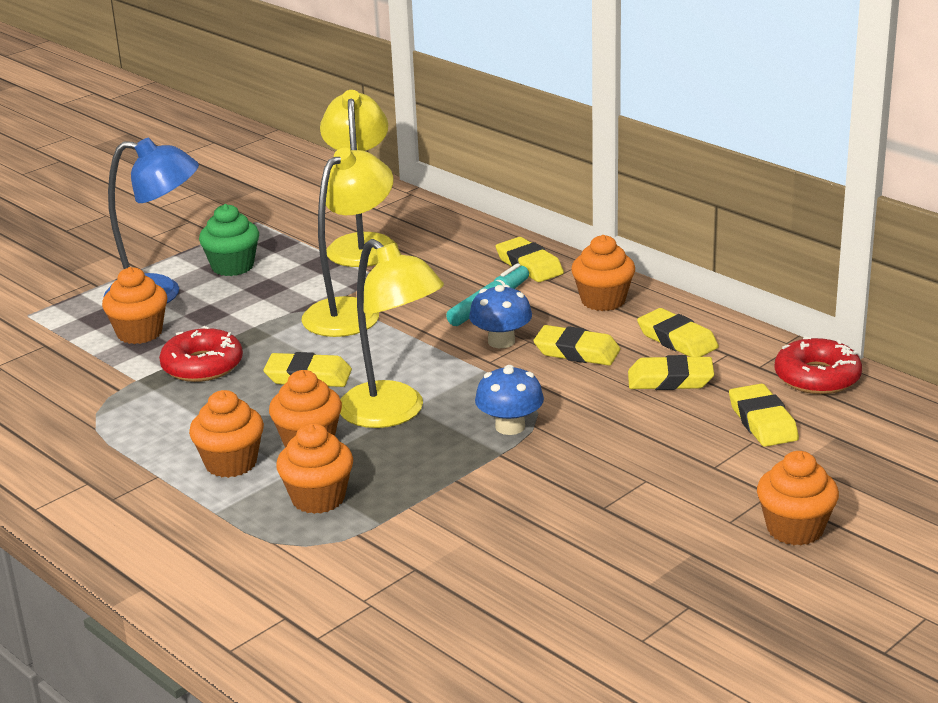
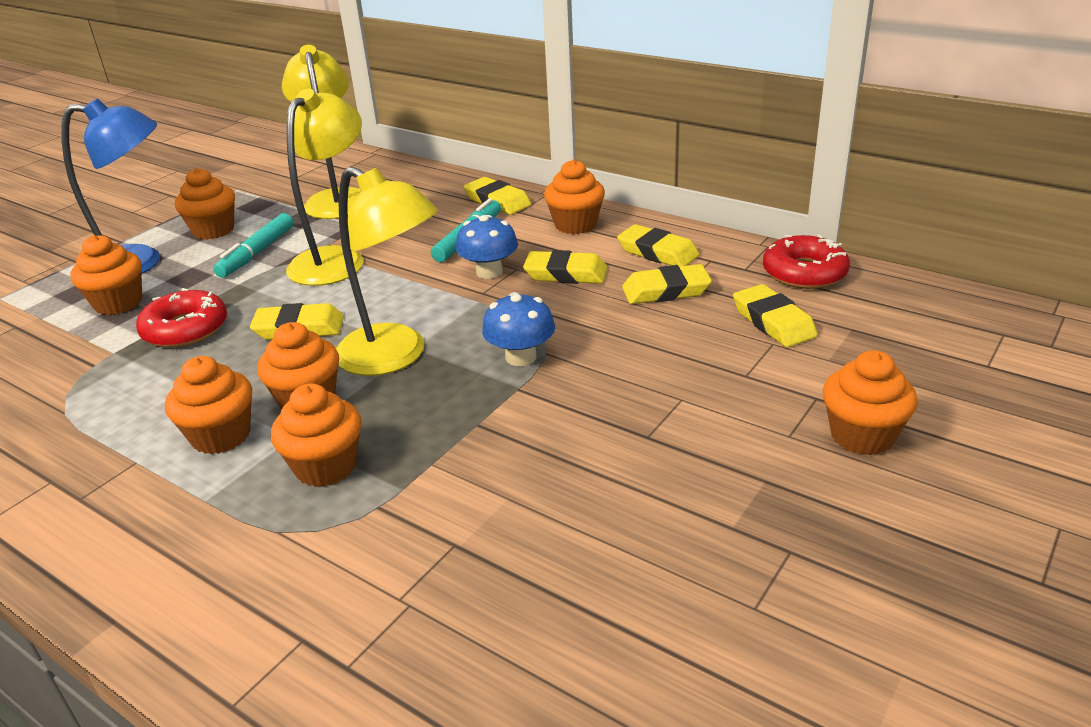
camera: 10 degrees left, 5 degrees up
(232, 267) = (213, 230): green cupcake -> orange cupcake
(275, 296) = (257, 253): none -> turquoise marker

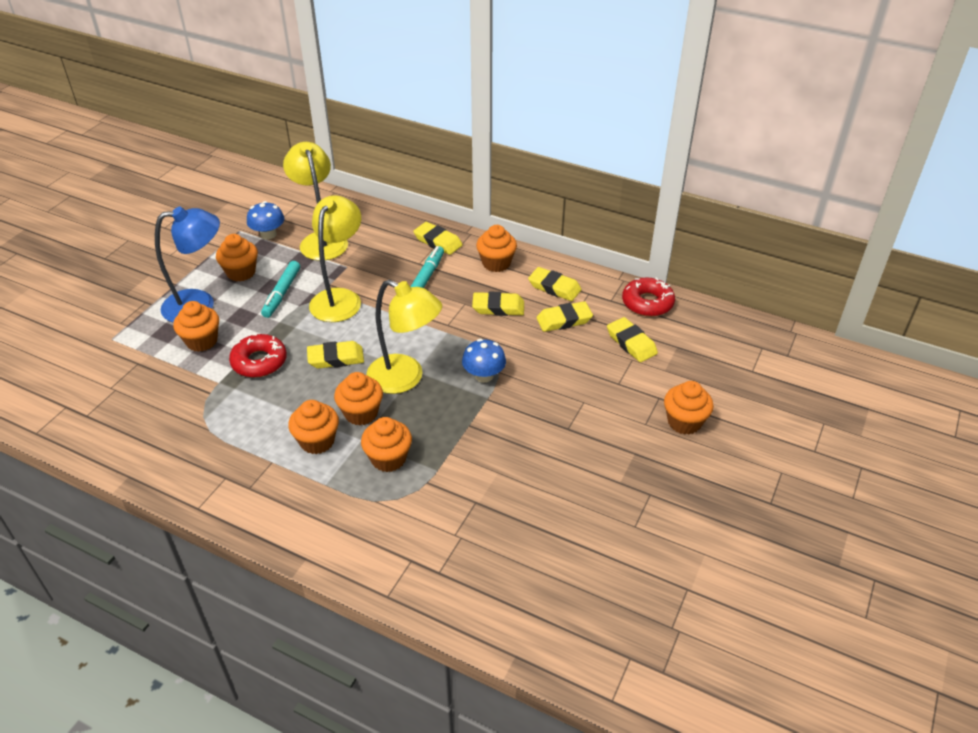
camera: 10 degrees left, 10 degrees up
(489, 272) = (448, 307): blue mushroom -> blue mushroom (268, 234)

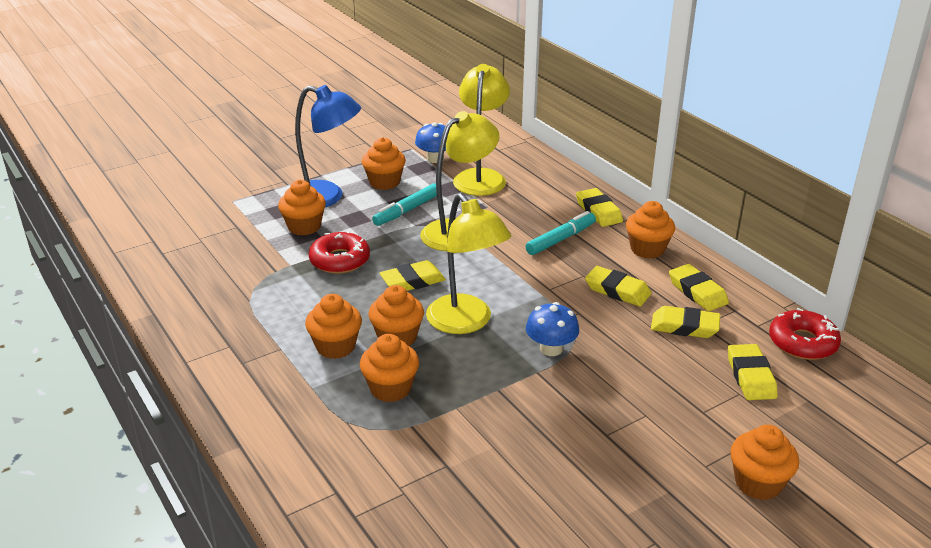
camera: 30 degrees right, 10 degrees down
(336, 358) = (412, 281): yellow eraser -> yellow eraser turned 45 degrees counterclockwise

